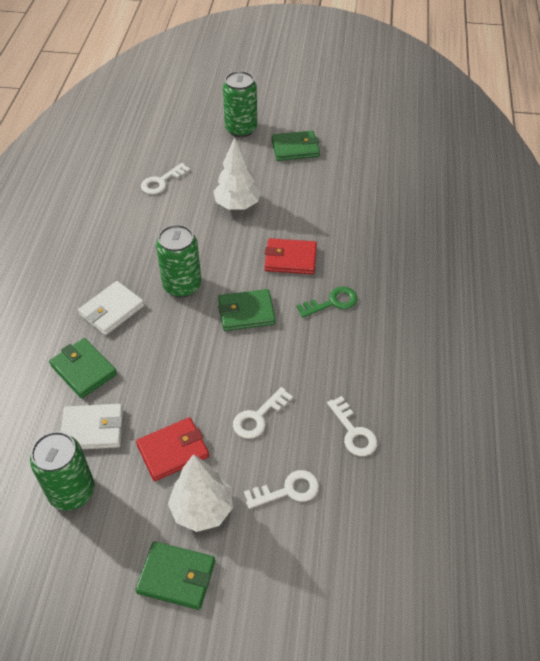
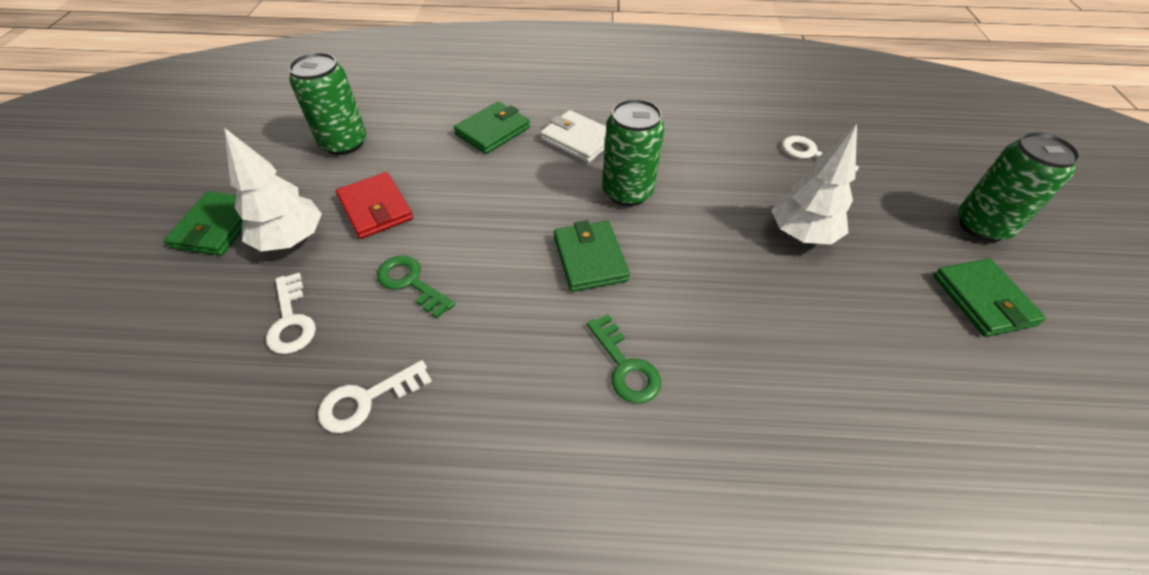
camera: 85 degrees right, 0 degrees up
(92, 429) = (415, 147): white wallet -> none
(258, 417) = (411, 283): white key -> green key
(290, 259) = (708, 305): red wallet -> none

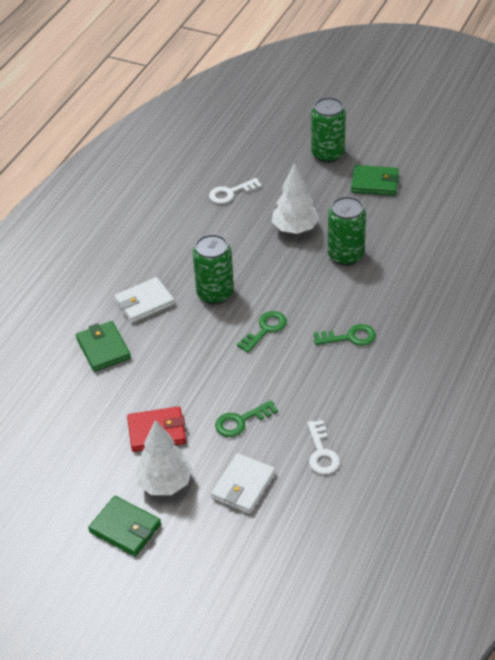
camera: 65 degrees left, 5 degrees down
(291, 320) = (243, 486): white key -> white wallet
(344, 143) = (62, 444): green can -> green can (345, 255)
(590, 259) = (265, 329): green wallet -> green key

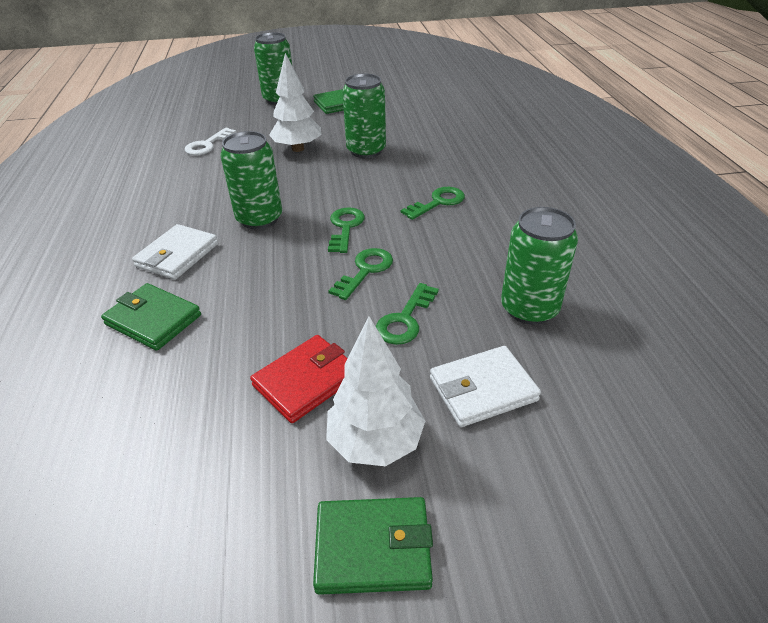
camera: 35 degrees left, 5 degrees down
(243, 486) = (483, 389): white wallet -> white wallet turned 75 degrees clockwise
(248, 373) = (365, 271): none -> green key
(321, 452) = (529, 309): white key -> green can

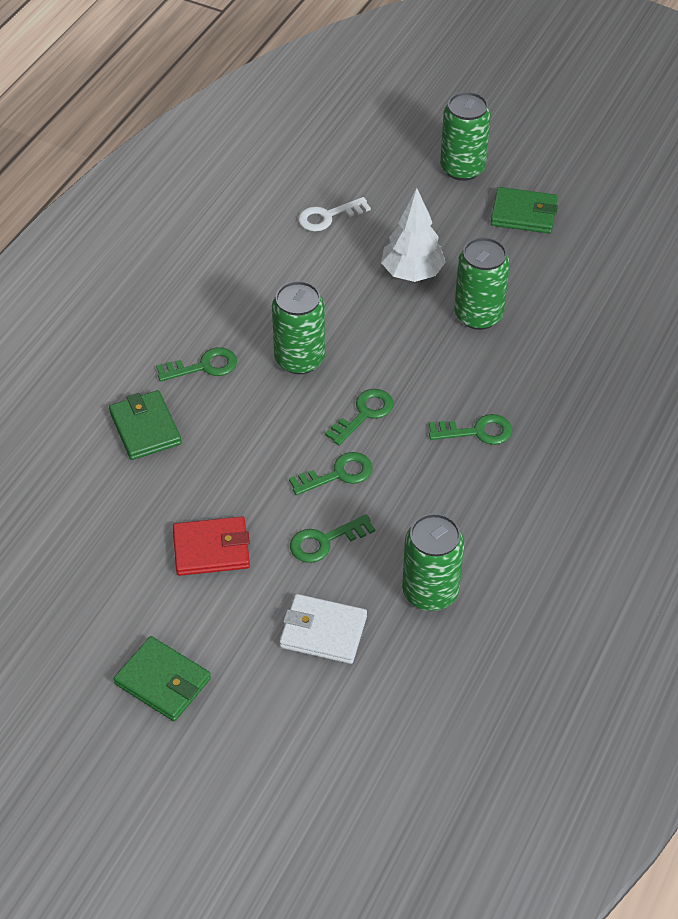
camera: 35 degrees right, 10 degrees up
(177, 255) = (203, 366): white wallet -> green key
(375, 442) = (218, 622): white tree -> none

